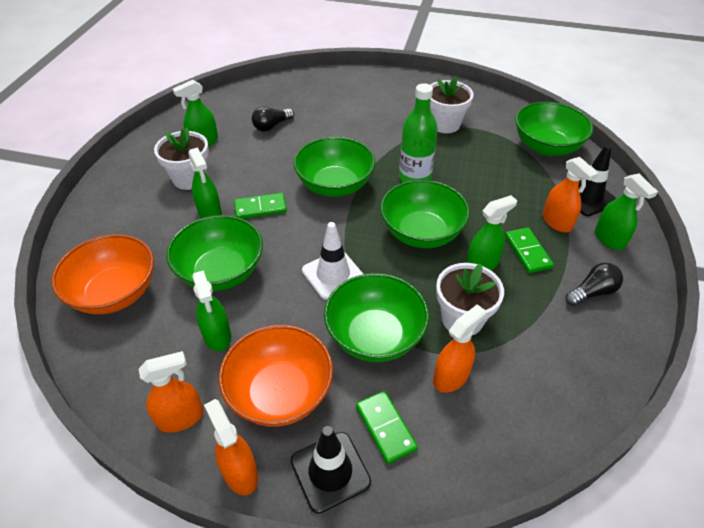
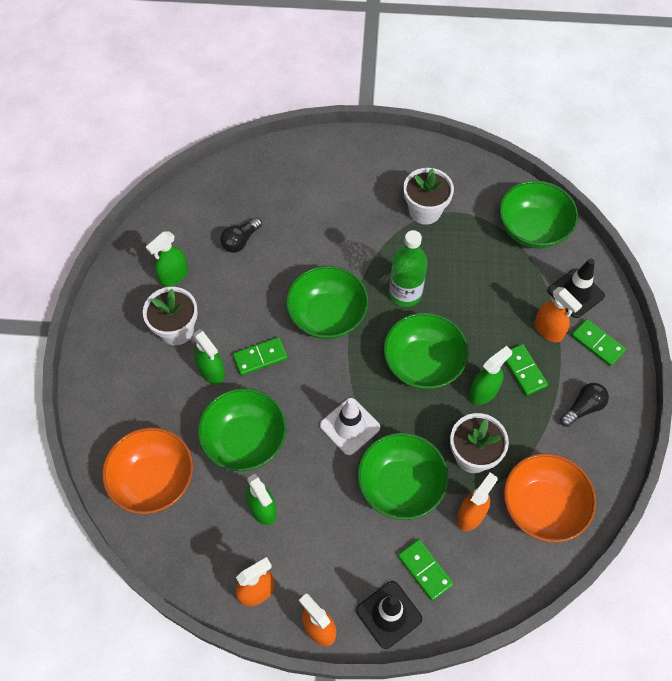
camera: 10 degrees left, 15 degrees up
(280, 393) = (332, 554): orange bowl -> orange bowl (542, 507)
(609, 239) = (597, 343): green spray bottle -> green domino

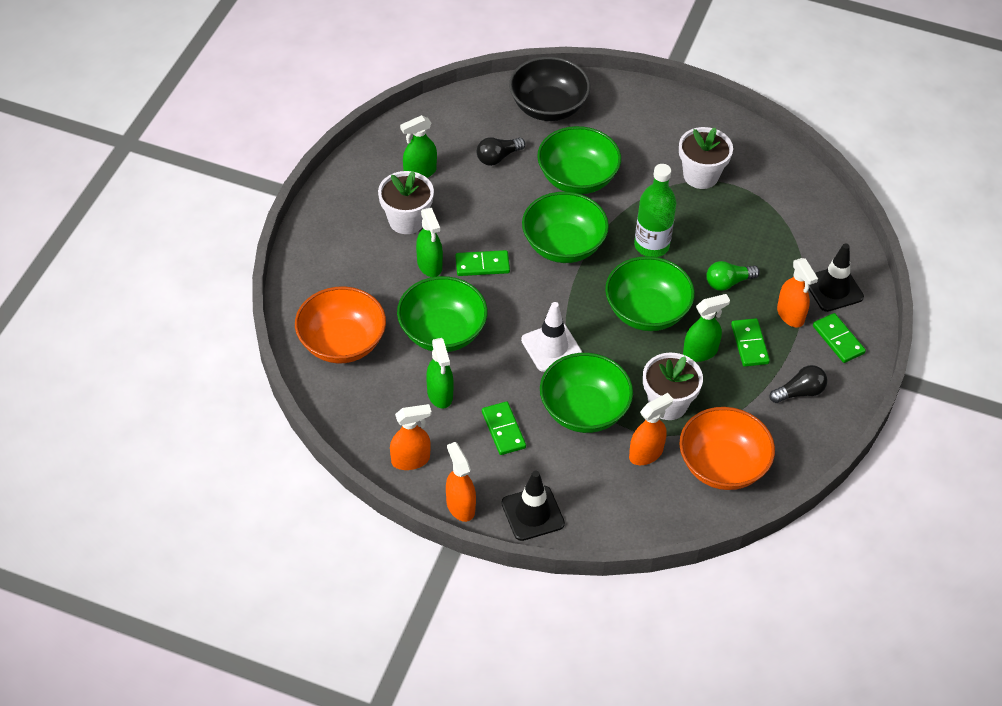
camera: 15 degrees right, 10 degrees down
(270, 177) = (548, 107): none -> black bowl
(425, 570) = (582, 487): green domino -> green domino (503, 430)
(484, 312) = (728, 282): none -> green light bulb
(532, 229) = (810, 219): green bowl -> green bowl (577, 178)

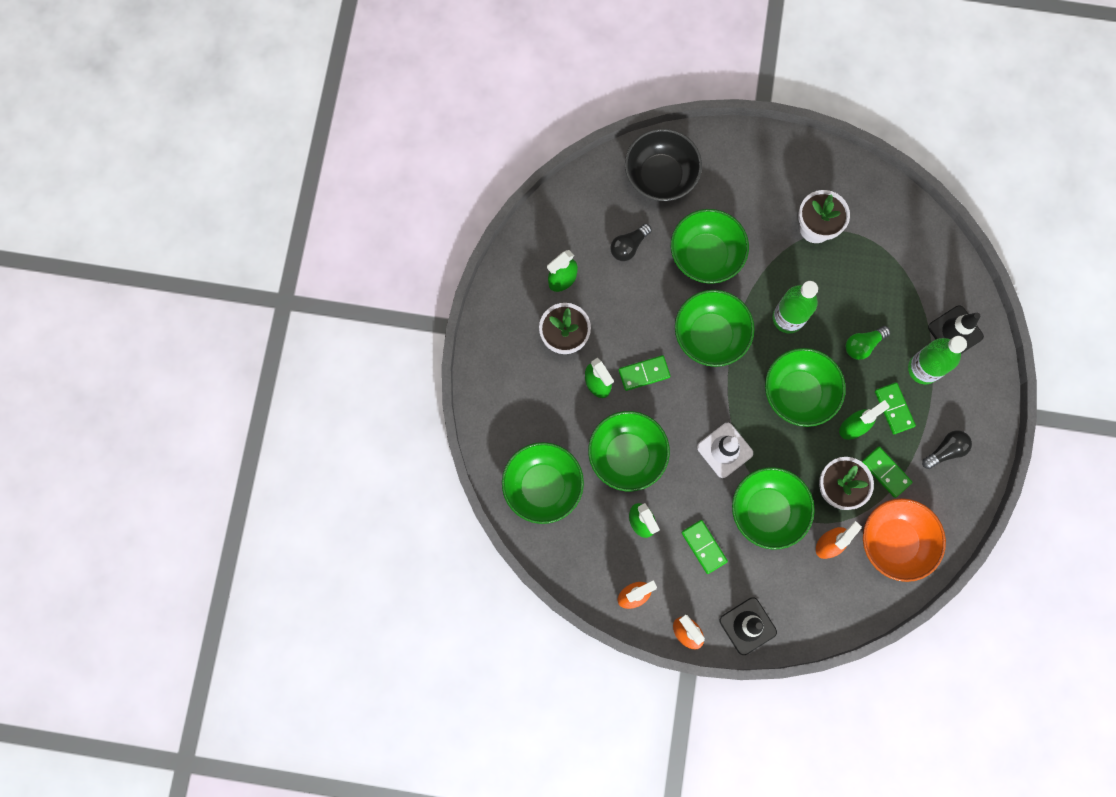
camera: 10 degrees left, 25 degrees up
(342, 343) = (543, 486): orange bowl -> green bowl
(790, 315) = (923, 369): orange spray bottle -> green bottle
(838, 339) = (968, 387): green domino -> green domino (886, 472)

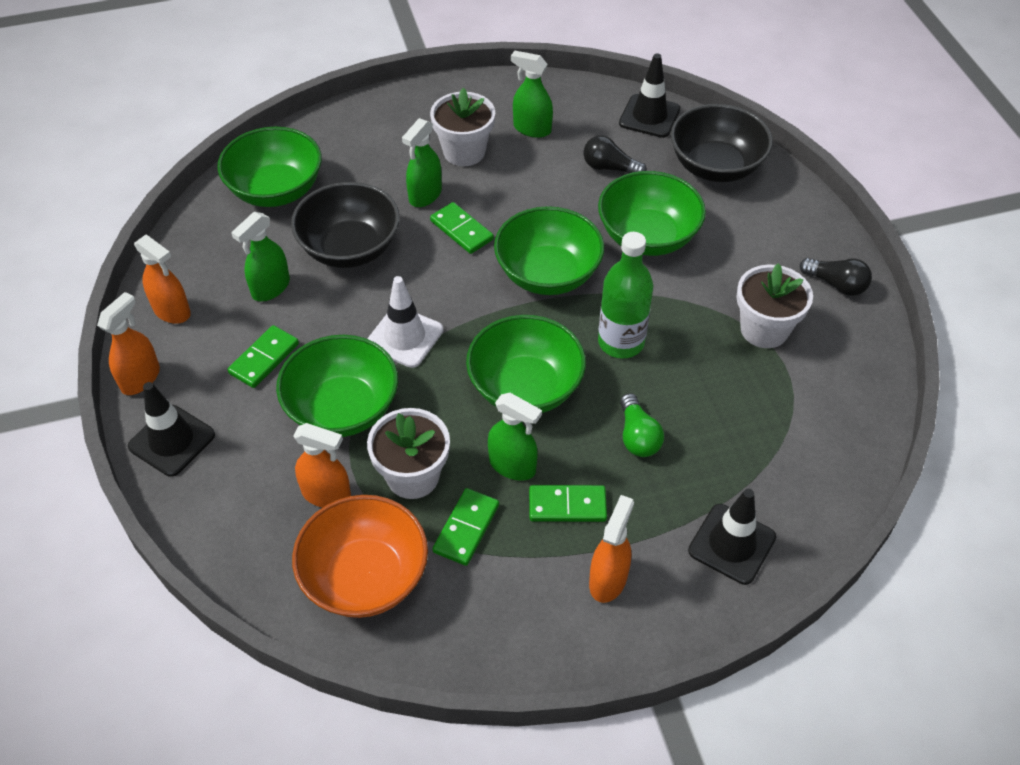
camera: 65 degrees right, 25 degrees down
(588, 192) = (649, 116): none -> black traffic cone
(627, 455) = (350, 248): green bowl -> black bowl
(863, 345) = (637, 436): green light bulb -> green light bulb turned 135 degrees counterclockwise
(894, 408) = (567, 506): green domino -> green domino turned 45 degrees clockwise
(923, 369) = (649, 522): green bottle -> none
(945, 451) = (540, 596): black light bulb -> black light bulb (836, 284)
(950, 409) = (608, 579): none -> orange spray bottle

